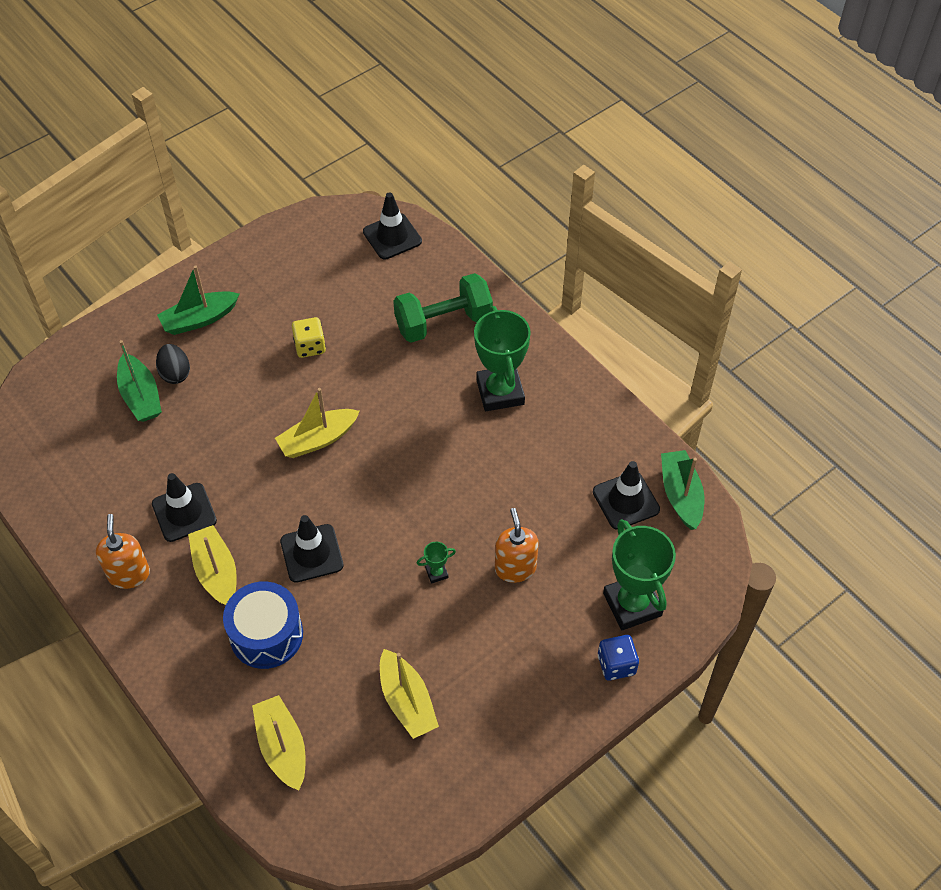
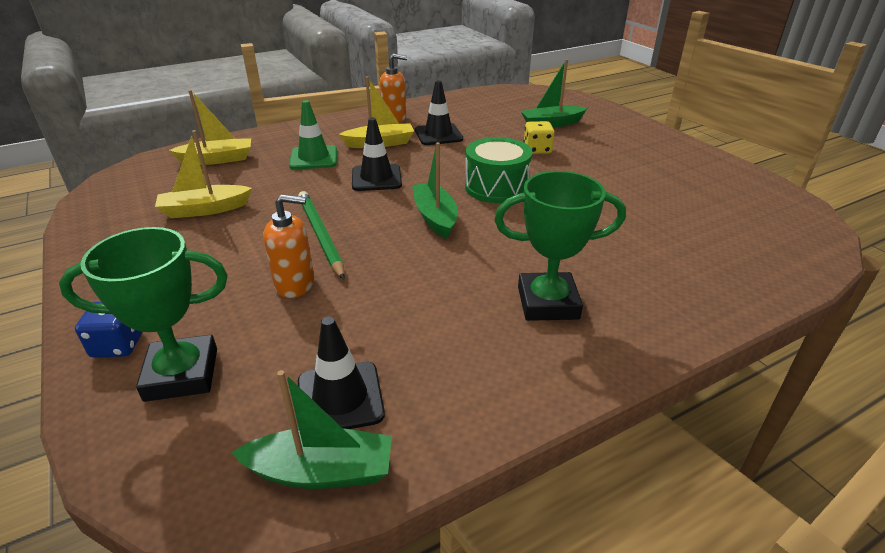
camera: 100 degrees right, 20 degrees down
(175, 373) = (574, 135): black egg -> none
(199, 319) = (635, 145): green boat -> green boat (435, 217)
(266, 635) = (313, 158): blue drum -> green traffic cone
(310, 346) = (610, 189): yellow dice -> yellow dice (537, 150)
(318, 439) = (496, 187): yellow boat -> green drum
(392, 236) = (791, 246): black traffic cone -> none
(436, 573) = (320, 235): green trophy -> green pencil
(443, 322) = (658, 270): green dumbbell -> none

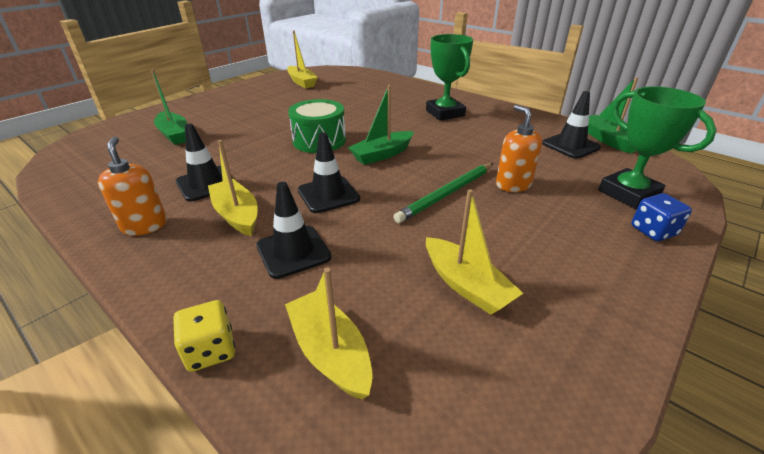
camera: 110 degrees left, 0 degrees up
(313, 158) = (293, 251): green traffic cone -> black traffic cone
(537, 150) = (239, 134): yellow dice -> yellow dice (210, 350)
(732, 199) = (302, 82): none -> yellow boat

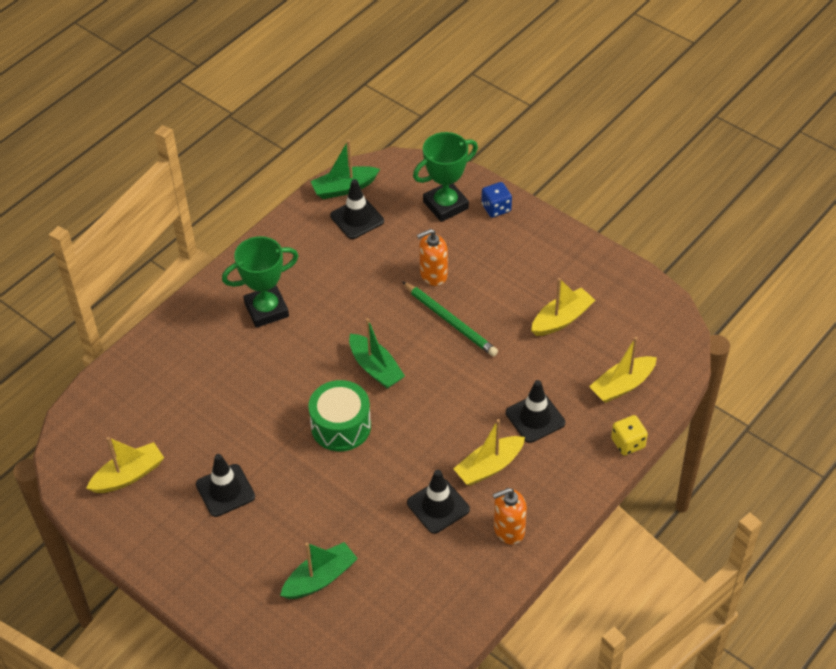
camera: 90 degrees left, 15 degrees up
(328, 194) = (454, 405): black traffic cone -> black traffic cone (225, 490)

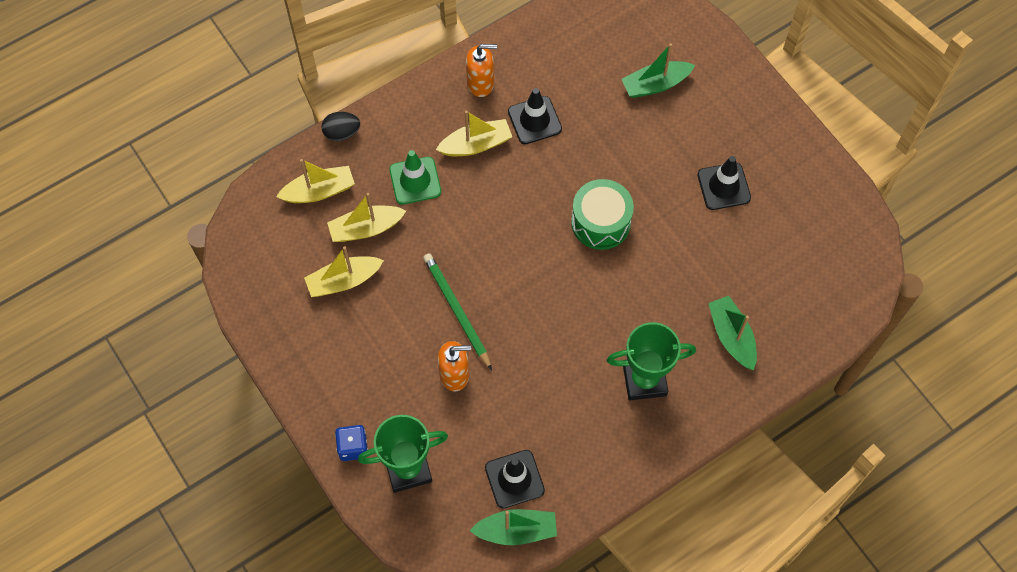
camera: 165 degrees left, 15 degrees up
(128, 475) = (813, 226): yellow boat -> yellow boat (366, 228)
(375, 368) = (549, 277): green boat -> green boat (732, 337)
(535, 418) = (415, 181): black traffic cone -> green traffic cone
(628, 443) = (342, 133): yellow dice -> black egg

